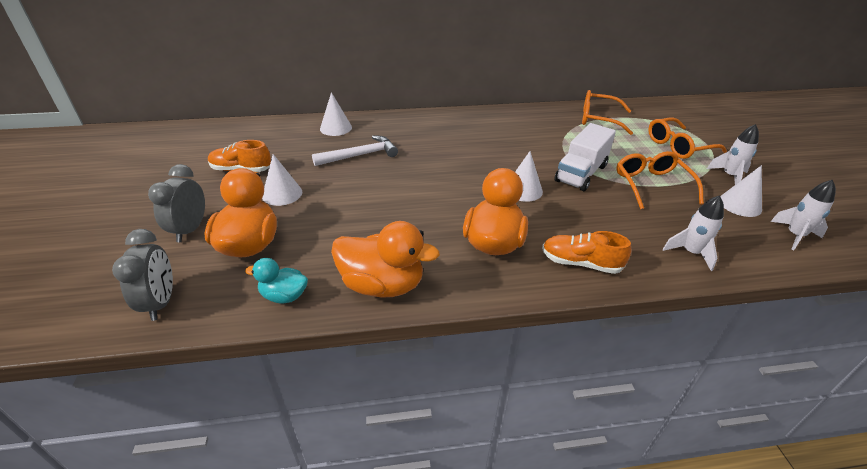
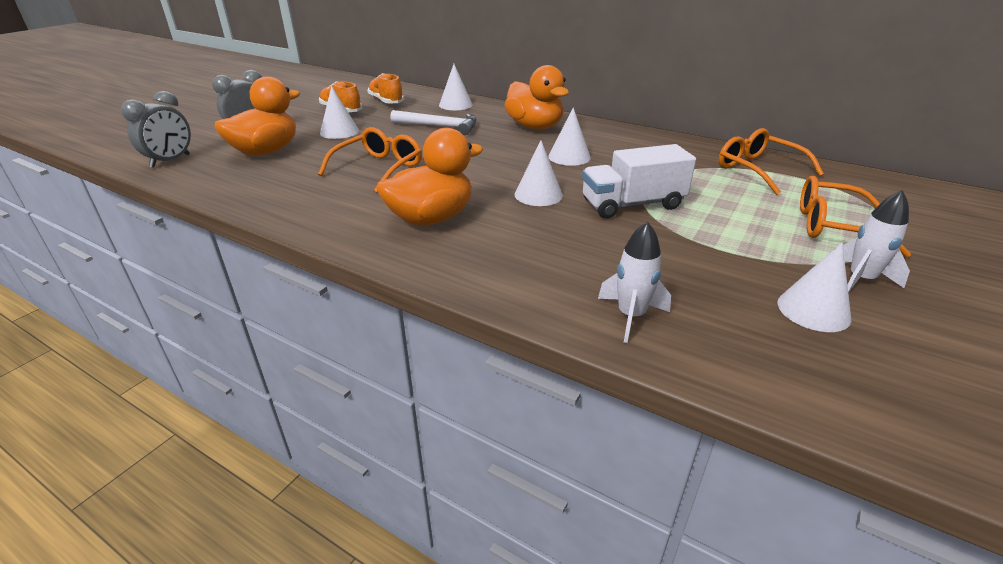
camera: 40 degrees right, 5 degrees down
(284, 296) = (231, 185): turquoise duck -> none
(382, 285) = (297, 206): orange duck -> orange duck (535, 127)
(492, 149) = (569, 157): none -> white cone
(580, 263) = (482, 266): orange shoe -> orange shoe (386, 101)
(651, 185) = (708, 244): orange glasses -> orange glasses (379, 168)
(794, 236) = (845, 376): white rocket -> none

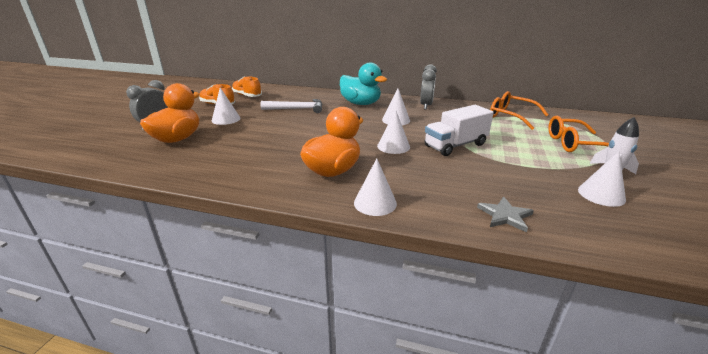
camera: 15 degrees left, 5 degrees down
(170, 161) = (100, 154): grey clock -> grey clock (426, 105)
(379, 168) = (272, 141): orange glasses -> none
(455, 105) = (298, 94): white cone -> white cone (375, 203)
(535, 127) = (361, 103): orange duck -> turquoise duck
(631, 316) = (505, 216): white rocket -> grey star

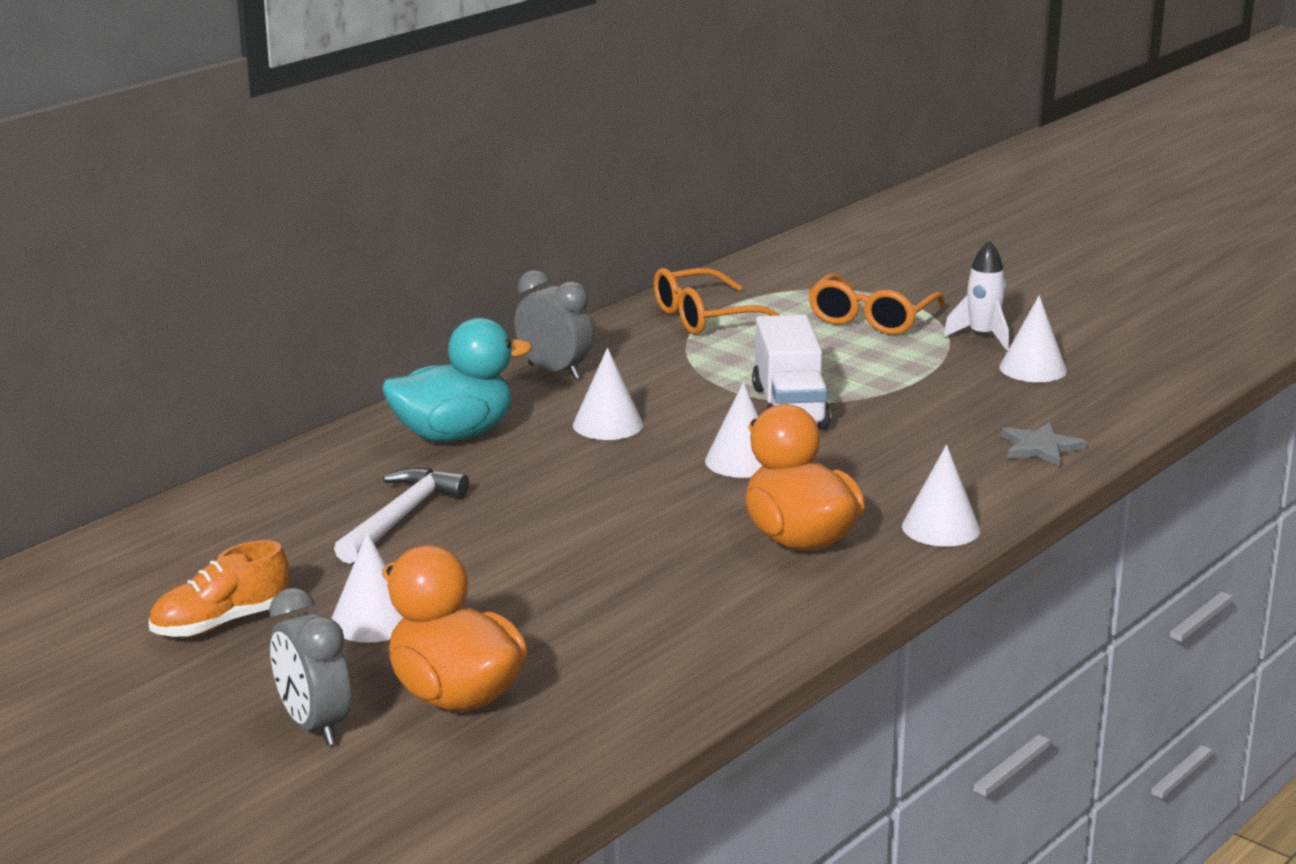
camera: 65 degrees left, 5 degrees down
(247, 96) = (187, 570): orange shoe -> none

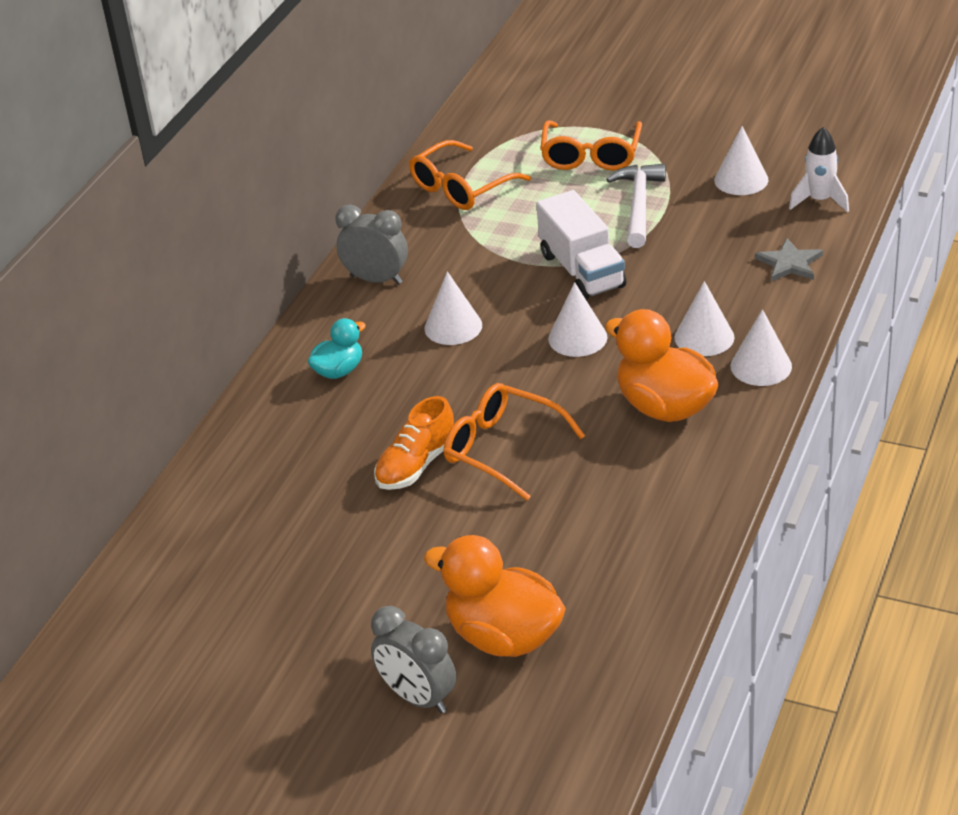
camera: 15 degrees left, 15 degrees up
(221, 623) = (281, 619): orange shoe -> orange shoe (416, 465)
(372, 620) = (396, 581): white cone -> white cone (704, 337)
(401, 517) = (352, 470): white hammer -> white hammer (639, 205)
(454, 435) = (339, 371): turquoise duck -> turquoise duck, size x0.55
(582, 535) = (502, 449): none -> orange glasses
(982, 336) = (685, 154): white rocket -> white rocket (819, 201)

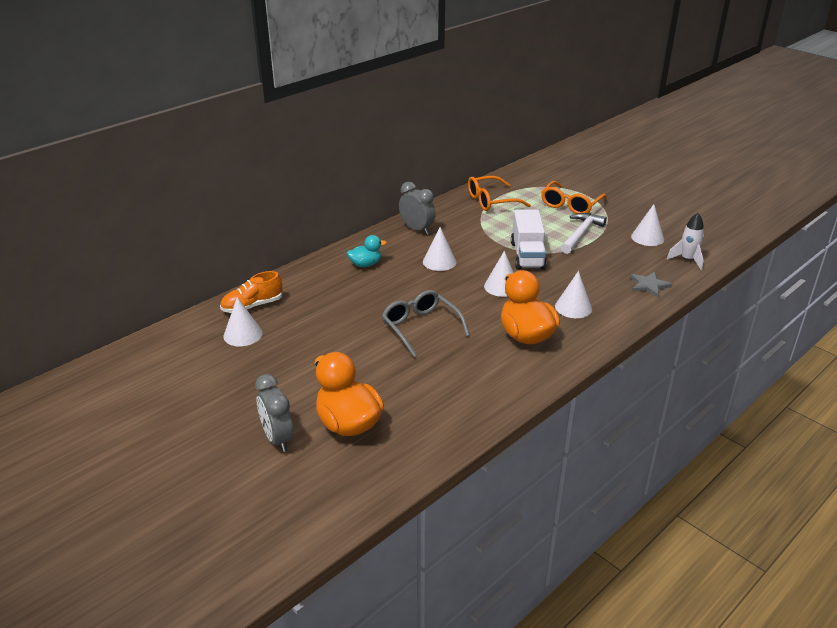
camera: 20 degrees right, 5 degrees down
(416, 465) = (369, 320): orange shoe -> orange shoe (252, 306)
(502, 449) = (420, 327): orange glasses -> grey glasses
(761, 366) = (596, 332): white cone -> white cone (243, 334)

